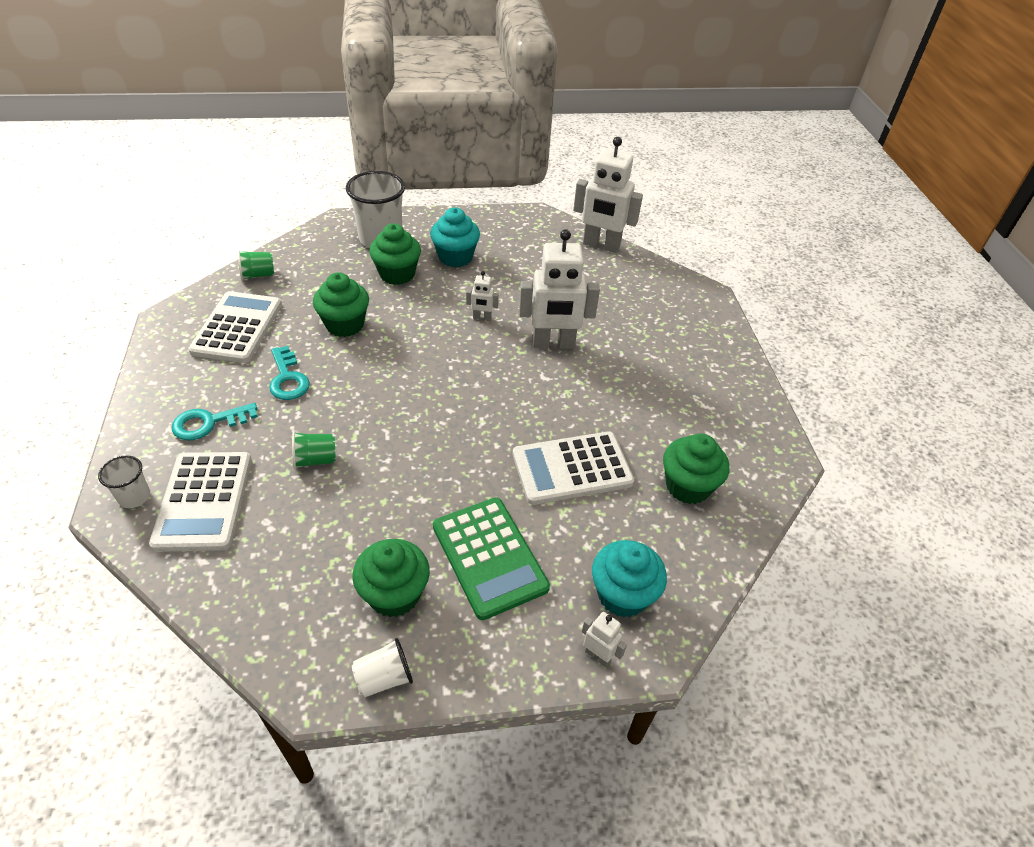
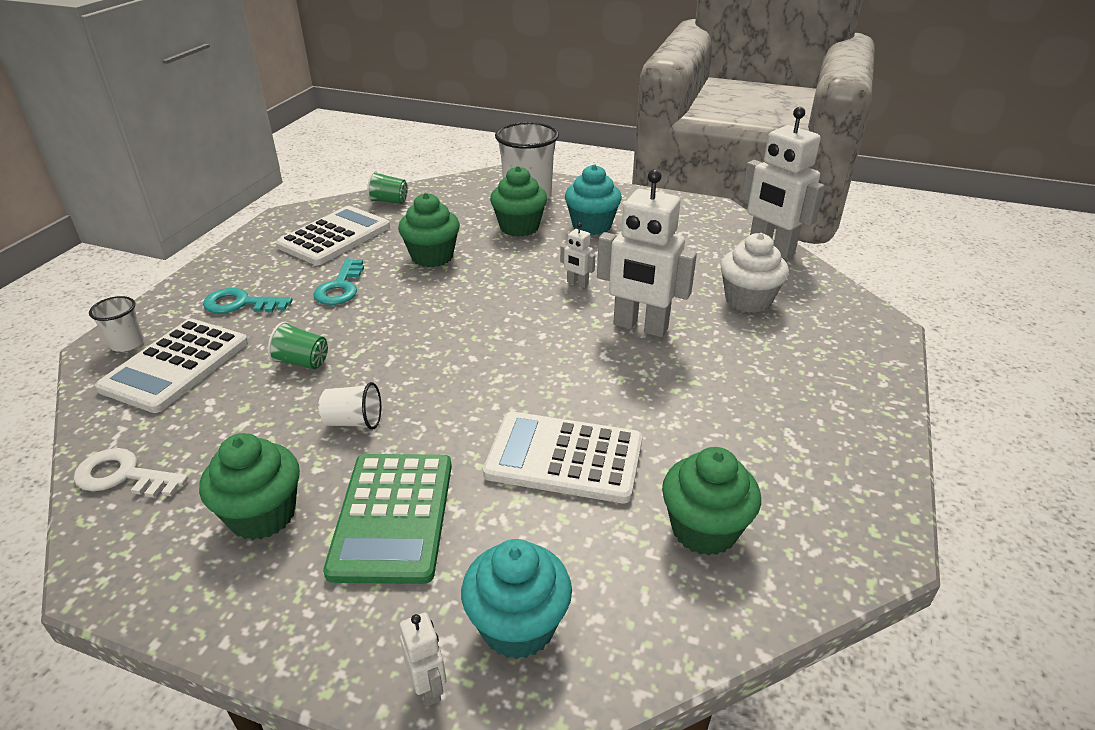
camera: 30 degrees right, 10 degrees down
(252, 610) = (123, 475): none -> white key
(384, 678) = (176, 597): white cup -> white cup (354, 422)
(612, 297) = (748, 300): none -> white cupcake

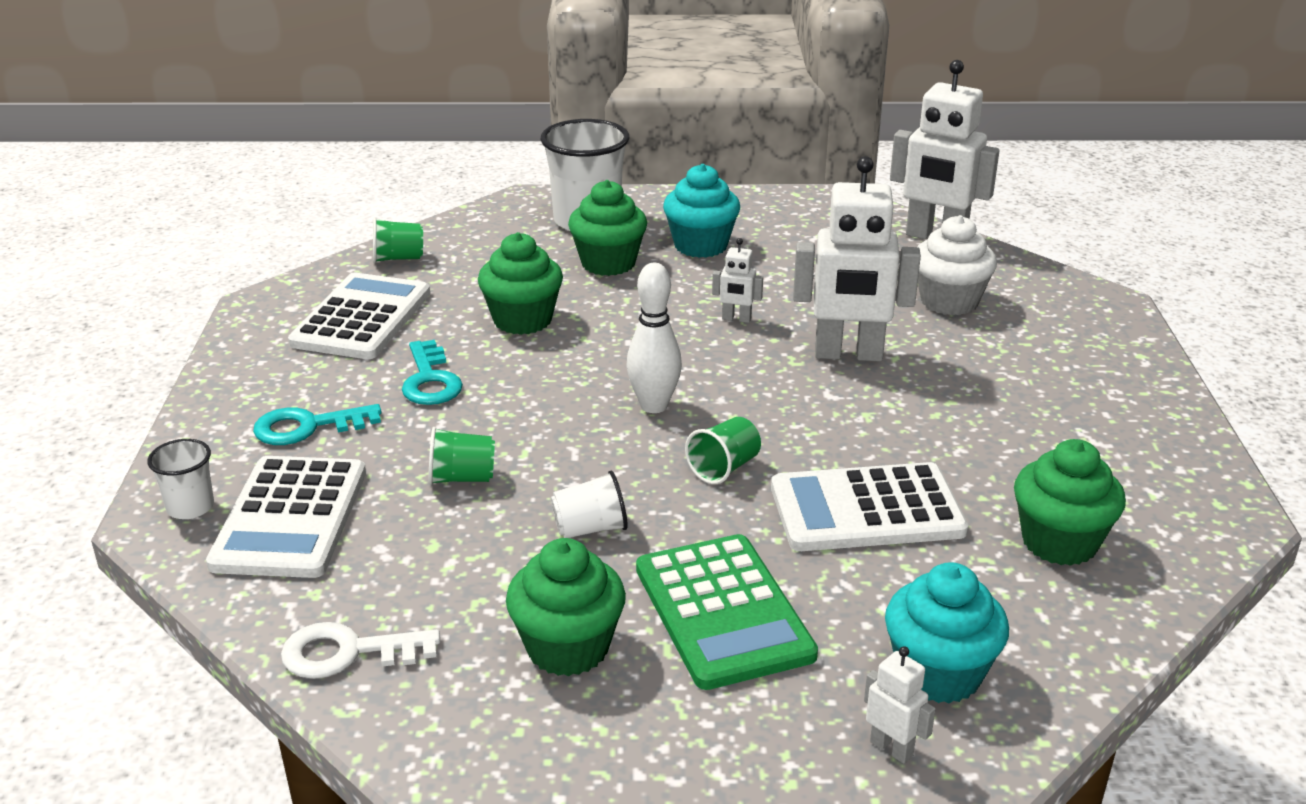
camera: 20 degrees left, 5 degrees down
(470, 337) = (654, 406): none -> white bowling pin
(483, 397) = (724, 468): none -> green cup

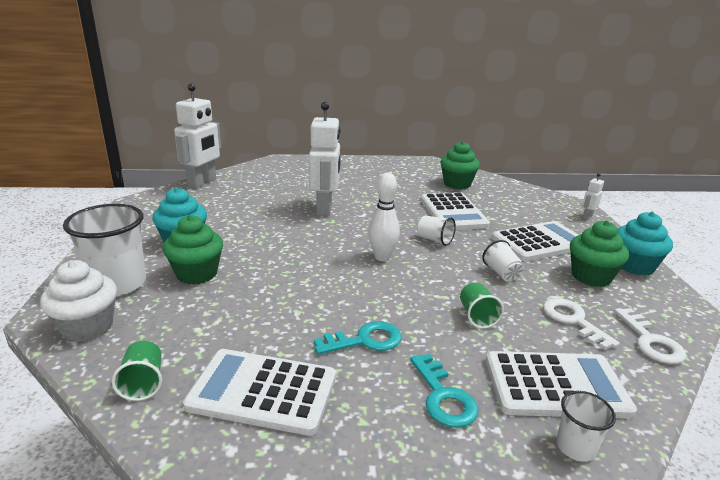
camera: 95 degrees left, 5 degrees down
(428, 578) = (573, 320): none -> white key
(522, 320) = (277, 305): green cupcake -> none
(723, 612) = (539, 242): green calculator -> white calculator
(724, 468) = (434, 240): green cup -> white cup
(736, 319) = (285, 233): white robot -> none
(939, 674) = (543, 207): turquoise cupcake -> turquoise cupcake (634, 266)
(949, 301) = (273, 185): white cupcake -> white cupcake (87, 327)

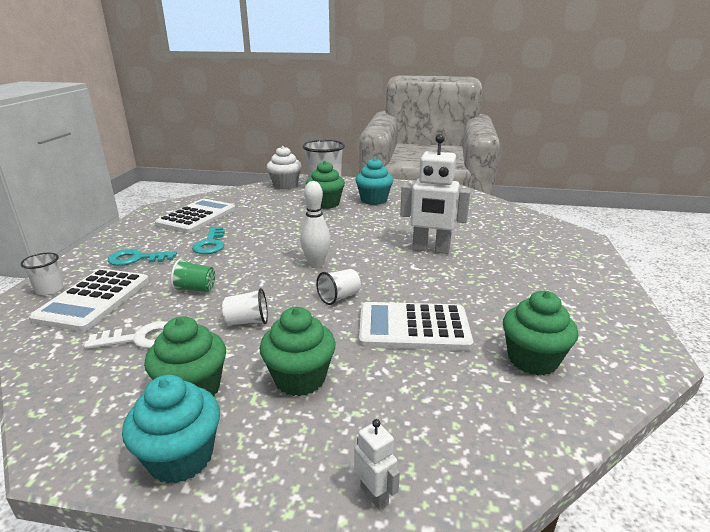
camera: 105 degrees right, 0 degrees up
(143, 383) = (230, 196): green cup -> none
(202, 183) = (493, 204): white robot -> none
(539, 242) = (300, 378): white calculator -> green cupcake
(650, 341) = (64, 376): white key -> none

